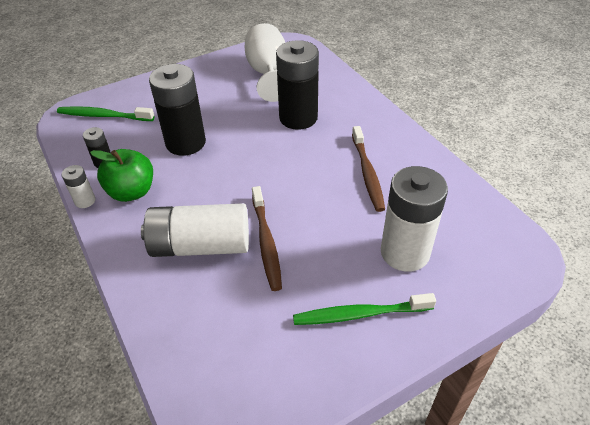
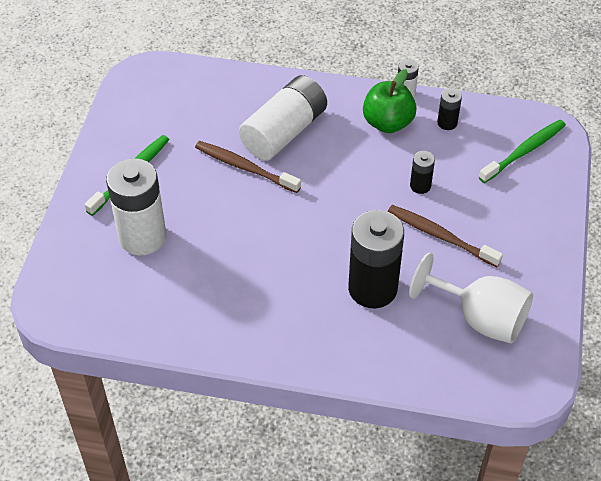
camera: 130 degrees right, 5 degrees up
(185, 142) = (420, 186): black battery -> black battery, size x0.46
(367, 173) = (242, 281): brown toothbrush -> brown toothbrush (441, 236)

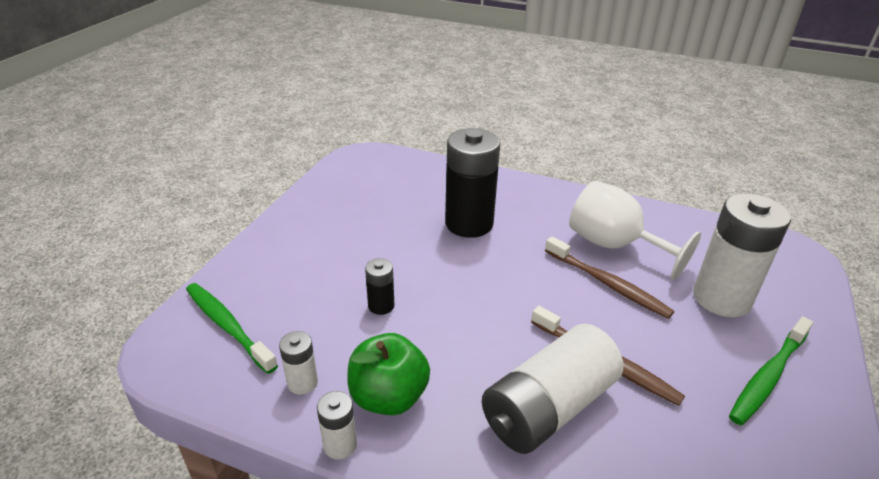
camera: 170 degrees left, 15 degrees down
(441, 236) = (382, 254): brown toothbrush -> brown toothbrush (607, 283)
(447, 123) = (302, 382): black battery -> white battery
(480, 318) = (379, 193): white goblet -> white goblet (614, 245)
(524, 151) = (228, 326): green toothbrush -> green toothbrush turned 75 degrees clockwise

